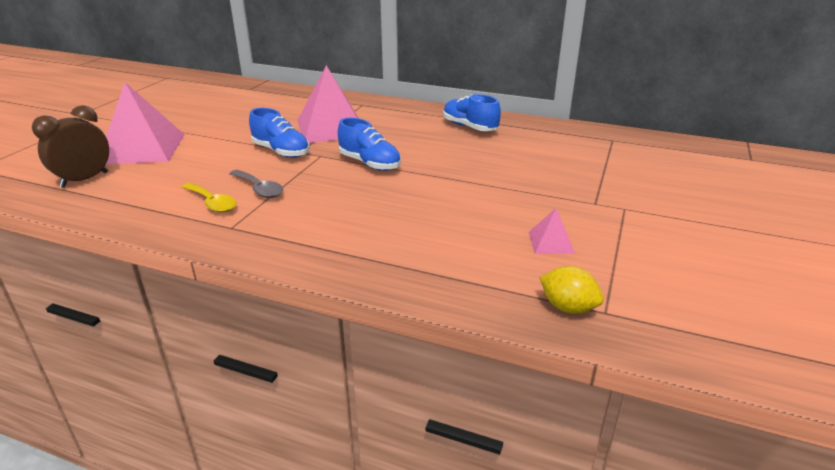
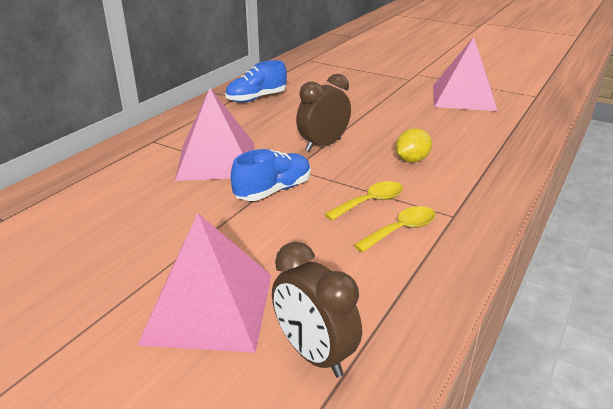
camera: 80 degrees left, 0 degrees up
(259, 189) = (370, 202): grey spoon -> yellow spoon
(370, 163) = (323, 145): blue shoe -> brown clock
(551, 242) = (463, 97): pink pyramid -> pink pyramid, size x2.24
(568, 307) = (535, 103): yellow lemon -> yellow lemon (411, 160)

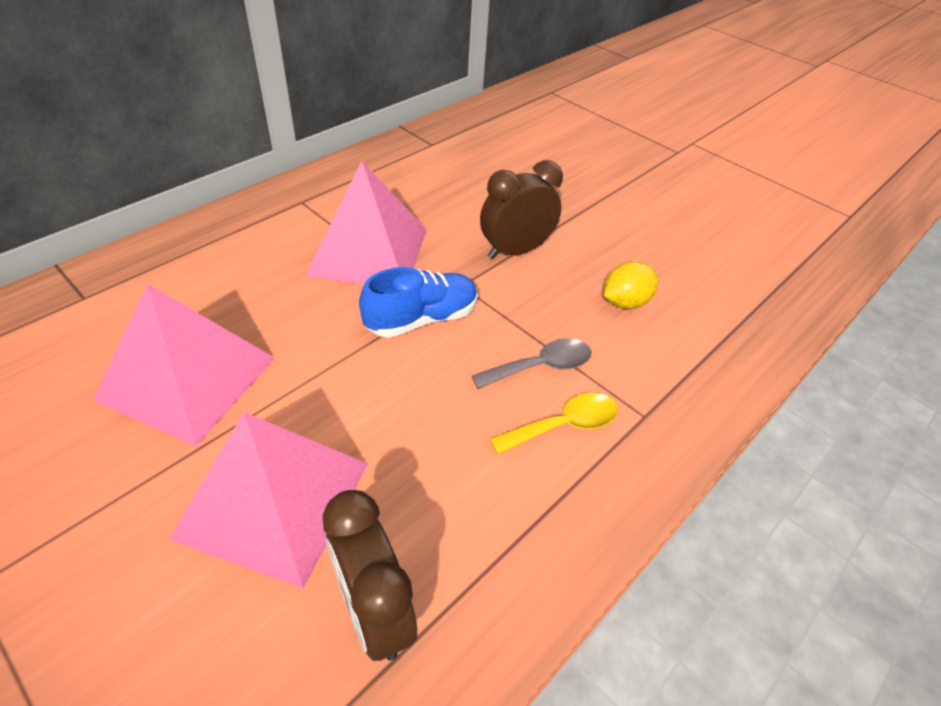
camera: 10 degrees right, 15 degrees up
(256, 98) = (457, 150): blue shoe -> none
(370, 202) = (541, 367): yellow spoon -> grey spoon
(463, 97) = (742, 199): pink pyramid -> pink pyramid (187, 378)

